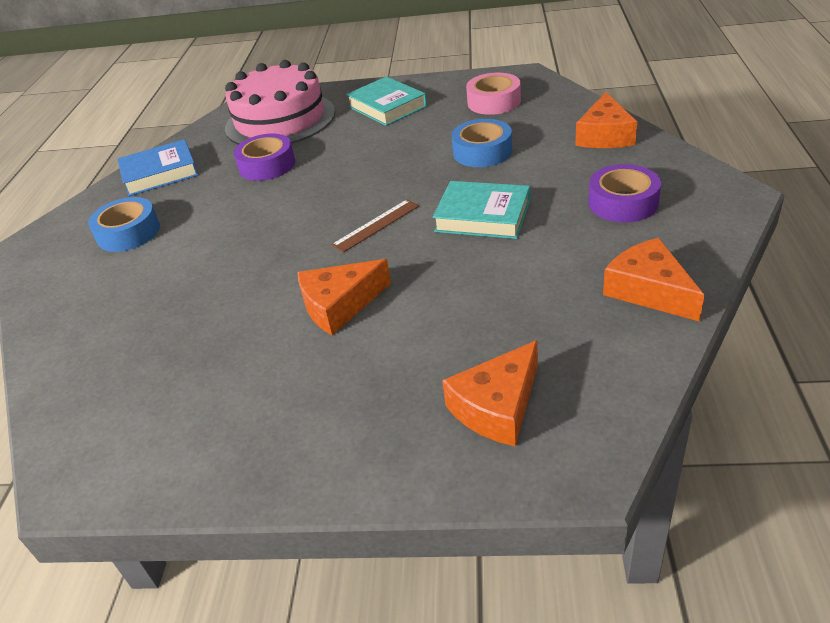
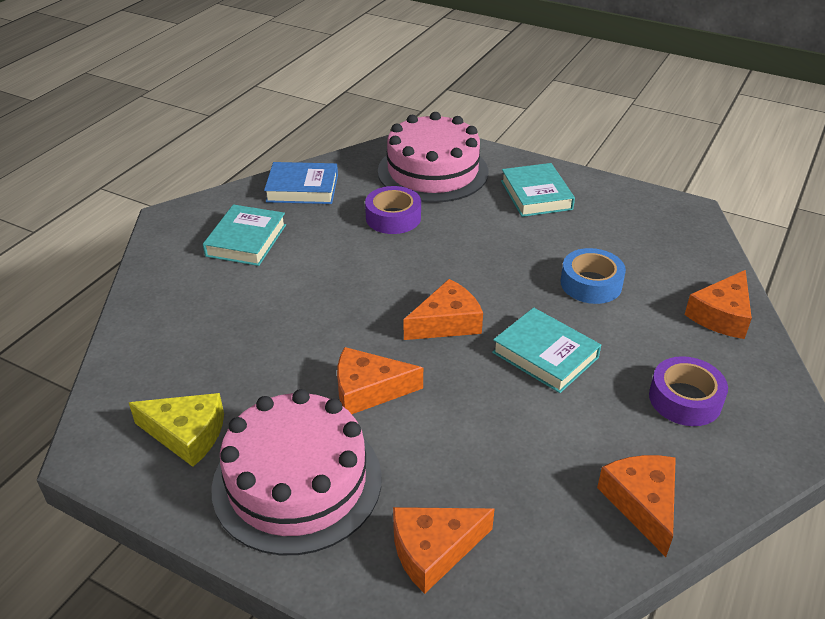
camera: 20 degrees right, 0 degrees up
(128, 233) = (246, 240): blue tape -> turquoise book
(173, 419) = (186, 434): none -> yellow cheese
(321, 409) = (297, 482): none -> pink cake
(376, 225) = (446, 323): brown ruler -> orange cheese
(494, 102) = (639, 230): pink tape -> none

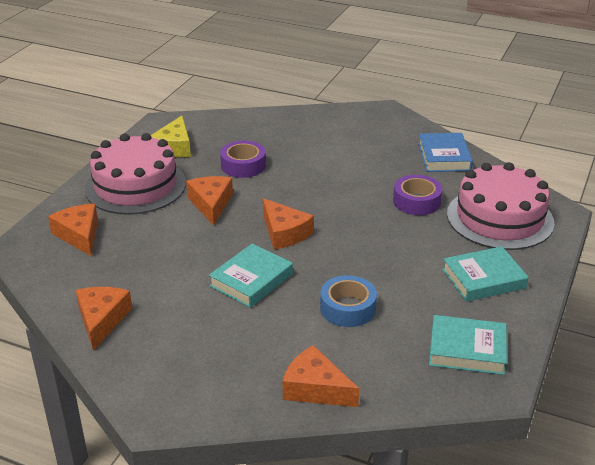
camera: 85 degrees right, 5 degrees down
(246, 240) = (366, 142): turquoise book -> turquoise book (467, 350)
(642, 504) = (102, 320): orange cheese -> orange cheese turned 75 degrees counterclockwise
(685, 399) = (203, 352): purple tape -> purple tape (243, 165)

